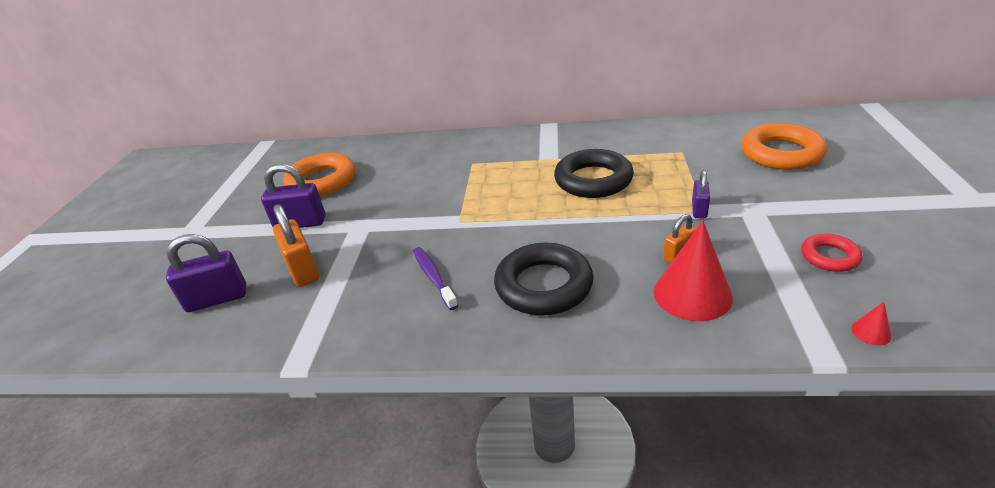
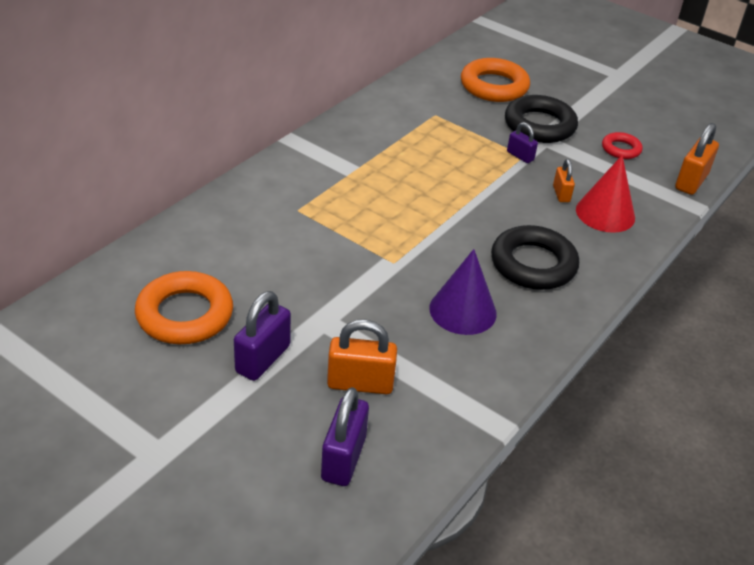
camera: 65 degrees left, 5 degrees up
(433, 277) = (463, 310): purple toothbrush -> purple cone
(593, 180) = (421, 171): black ring -> black ring (539, 125)
(871, 332) = (691, 181): red cone -> orange padlock

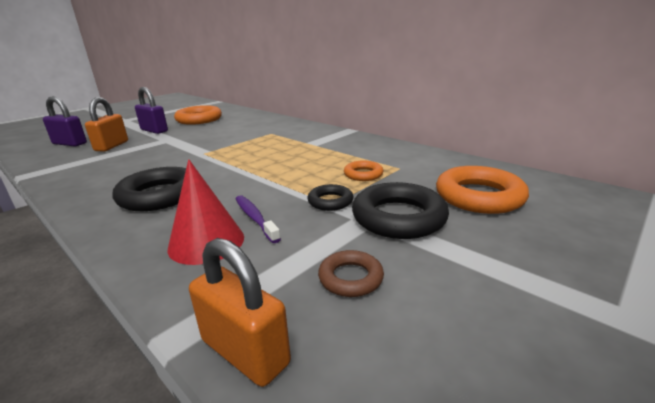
camera: 100 degrees right, 15 degrees down
(455, 136) = (363, 174): none -> orange ring
(463, 310) = (136, 169): purple cone -> none
(520, 156) = (330, 201): purple padlock -> black ring
(561, 194) = (255, 218): orange padlock -> purple toothbrush
(621, 149) = (350, 278): red ring -> brown ring

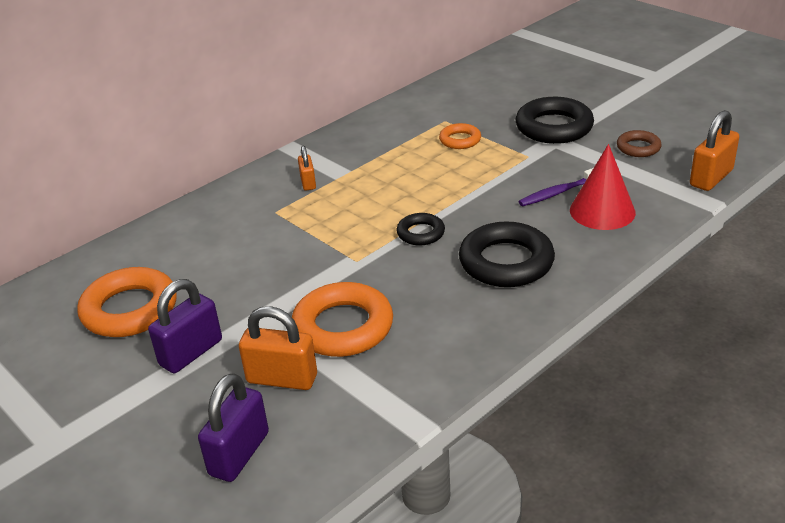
camera: 85 degrees left, 10 degrees up
(302, 137) = (308, 183): none -> orange padlock
(330, 201) = (524, 157): black ring -> black ring (420, 233)
(479, 196) = (515, 92): orange ring -> orange ring (343, 327)

